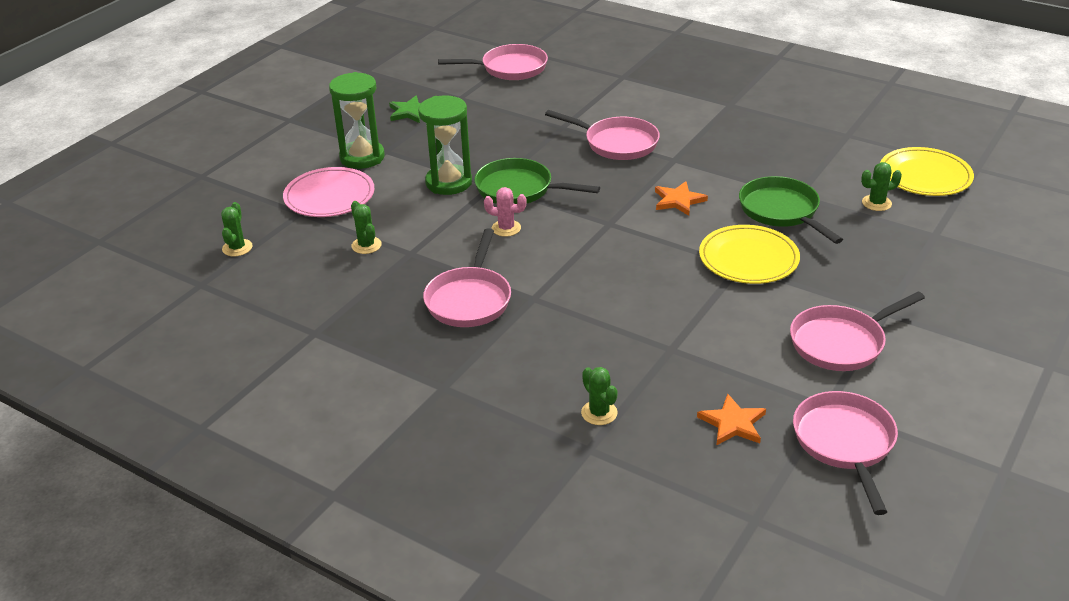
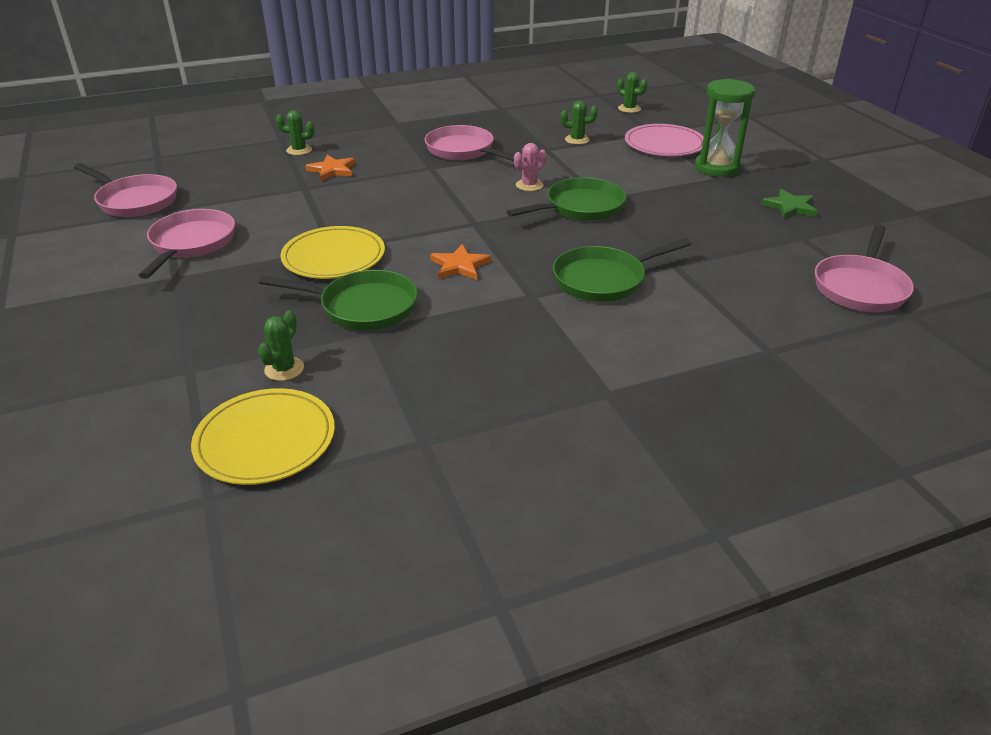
camera: 125 degrees right, 0 degrees up
(448, 183) = (629, 186): green hourglass -> none
(617, 143) = (603, 279): pink pan -> green pan
(733, 423) = (216, 179): orange star -> orange star (332, 170)

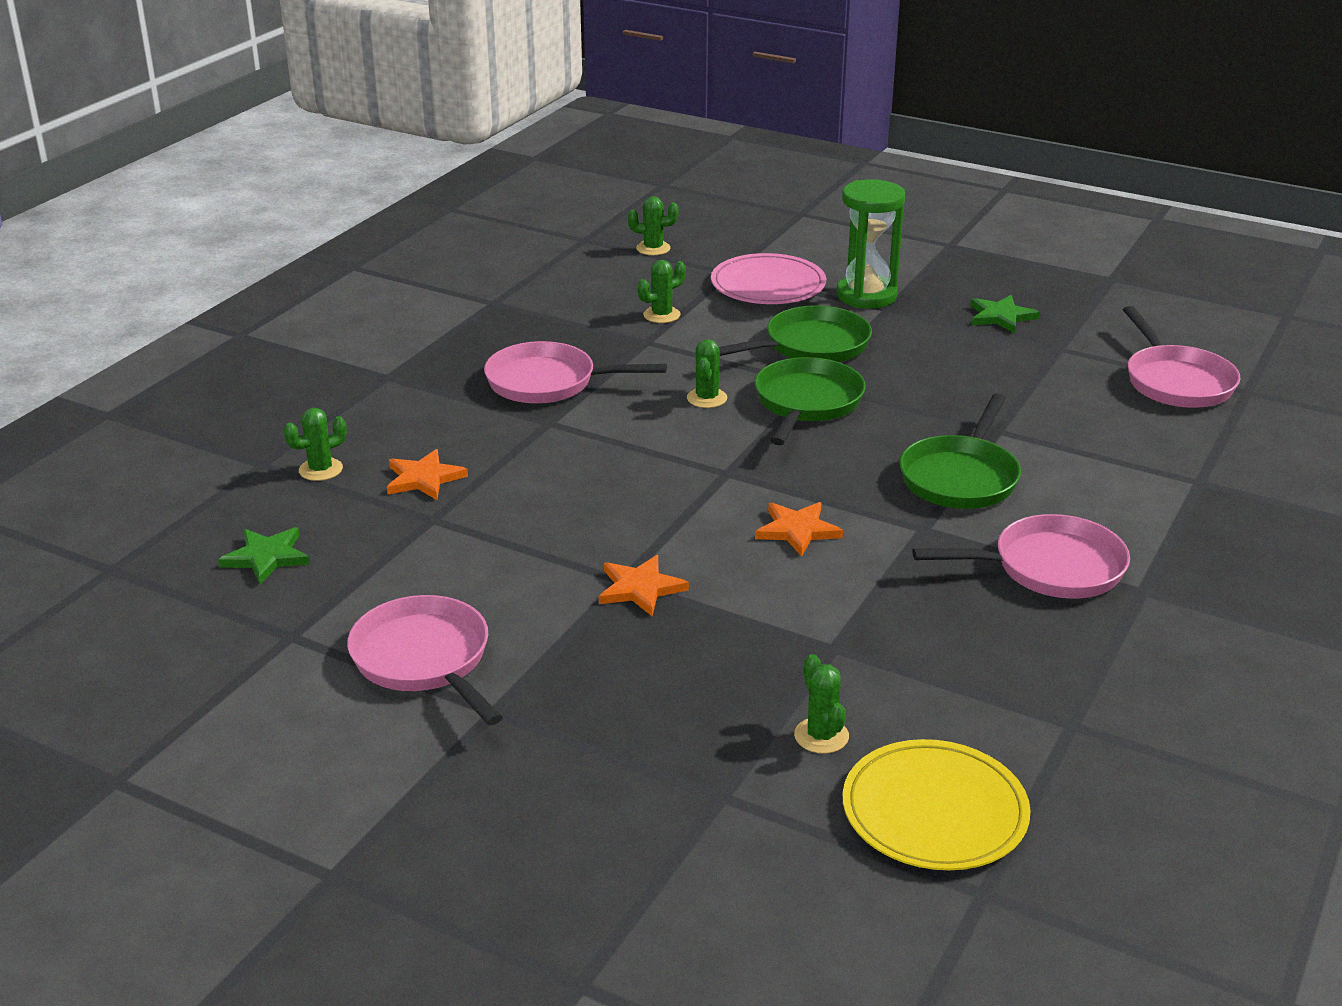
camera: 40 degrees left, 5 degrees down
(135, 201) = (215, 645): pink pan -> pink pan (1050, 568)
(215, 176) = (266, 557): none -> green star
(333, 257) = (640, 588): yellow plate -> orange star
(363, 307) = (779, 627): green pan -> green pan (811, 346)
(529, 185) = (707, 398): pink cactus -> green cactus

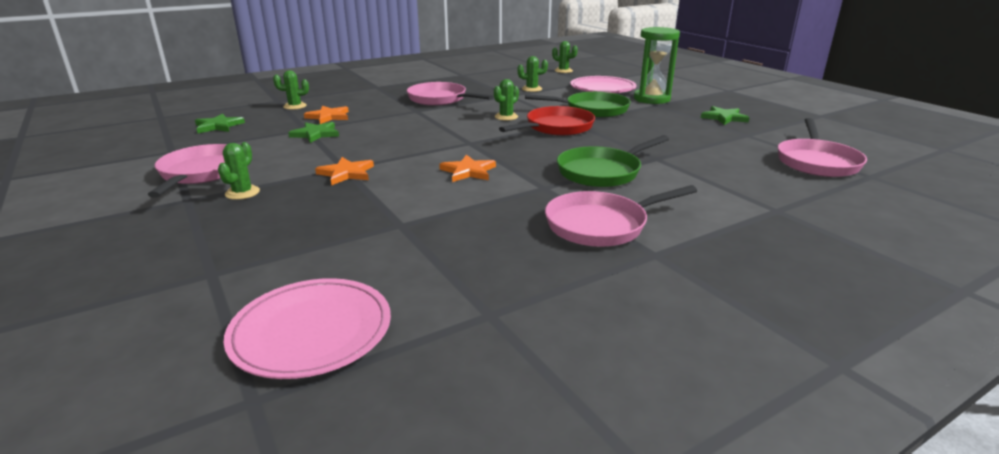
camera: 30 degrees right, 5 degrees down
(467, 525) = (315, 134): none -> green star
(807, 403) = (556, 128): green pan -> red pan
(821, 736) = (318, 264): green cactus -> green cactus (242, 193)
(934, 811) = (311, 331): yellow plate -> pink plate
(1050, 568) = (601, 225): pink pan -> pink pan turned 135 degrees clockwise

